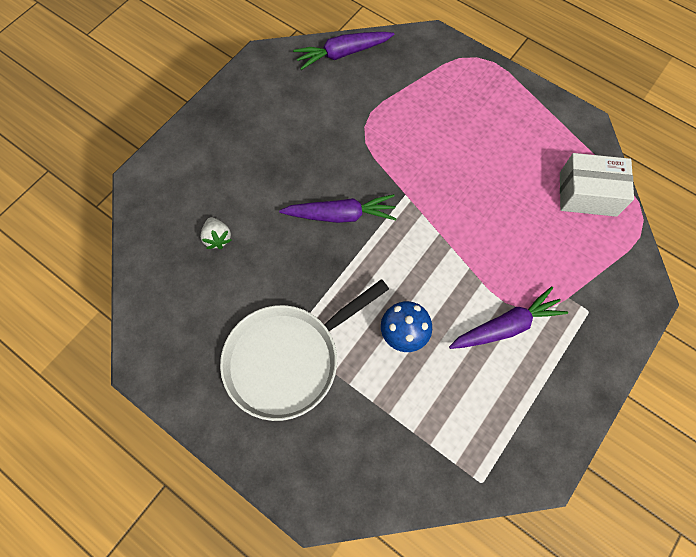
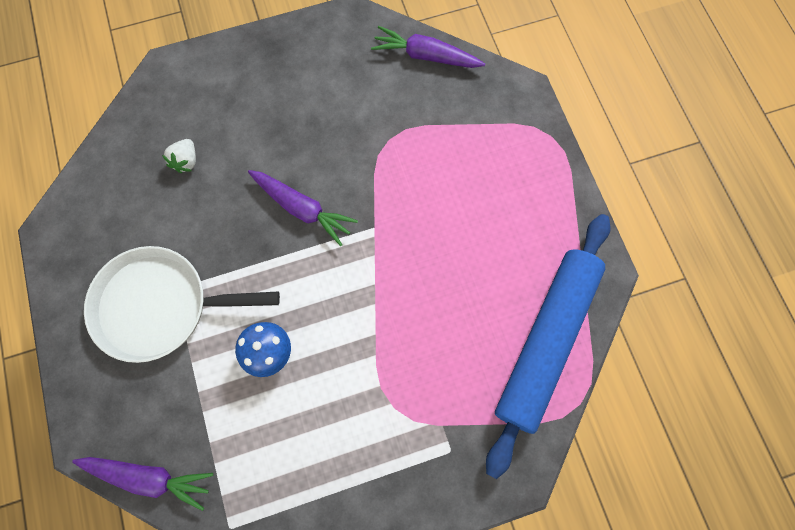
camera: 35 degrees right, 5 degrees up
(506, 326) = (363, 410): purple carrot -> purple carrot (149, 477)
(587, 194) = (545, 341): white box -> blue rolling pin

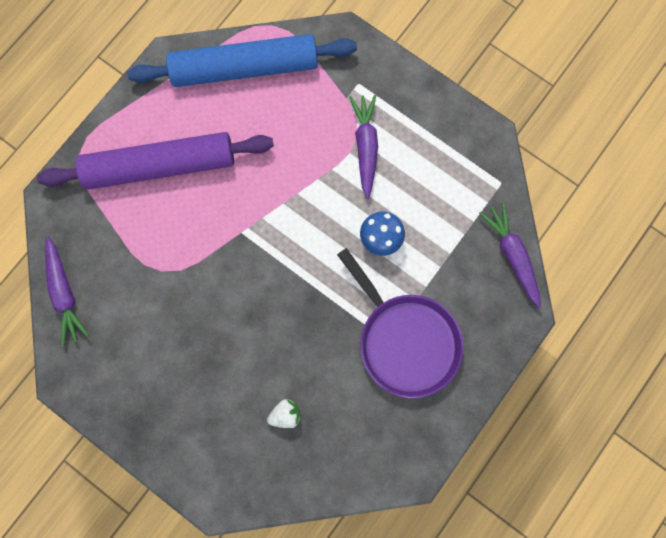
camera: 125 degrees left, 5 degrees up
(160, 306) = (405, 340): white pan -> purple pan
(302, 208) = (262, 294): purple carrot -> purple carrot (365, 147)
(491, 196) = (160, 166): none -> purple rolling pin

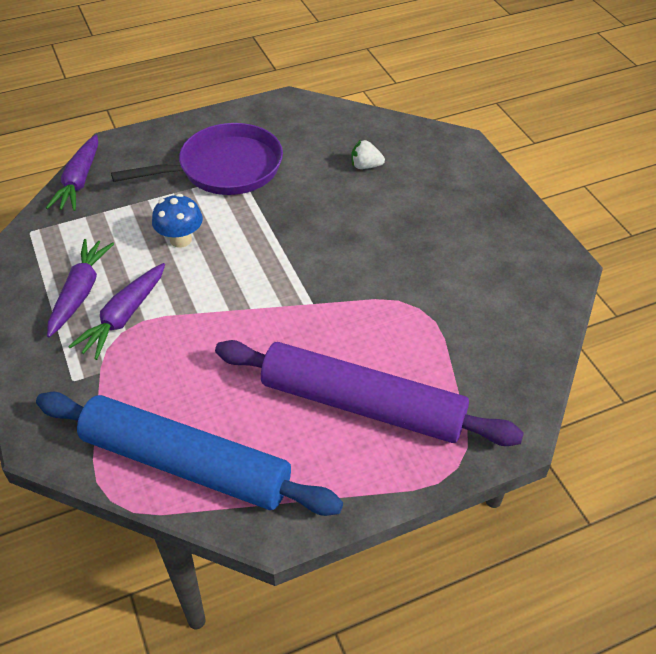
camera: 150 degrees left, 30 degrees down
(65, 293) = (537, 334): purple carrot -> purple carrot (80, 292)
(405, 340) = (224, 168): purple pan -> purple pan turned 75 degrees clockwise

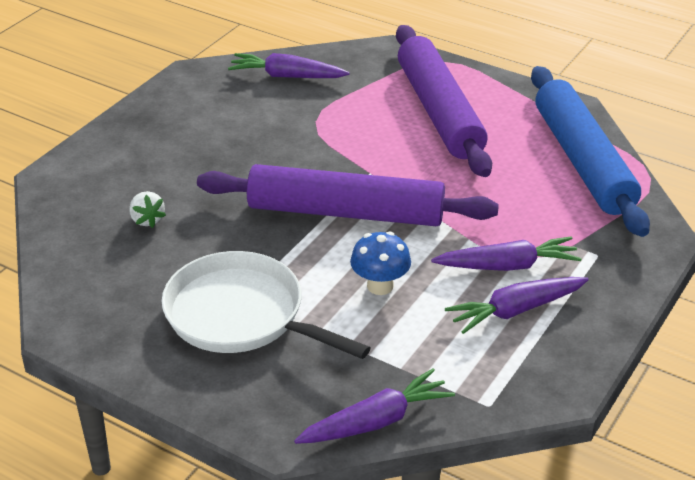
camera: 125 degrees left, 10 degrees down
(224, 168) = (241, 315): purple pan -> white pan
(276, 263) = (345, 212): none -> purple rolling pin
(514, 326) = (287, 76): none -> purple carrot

